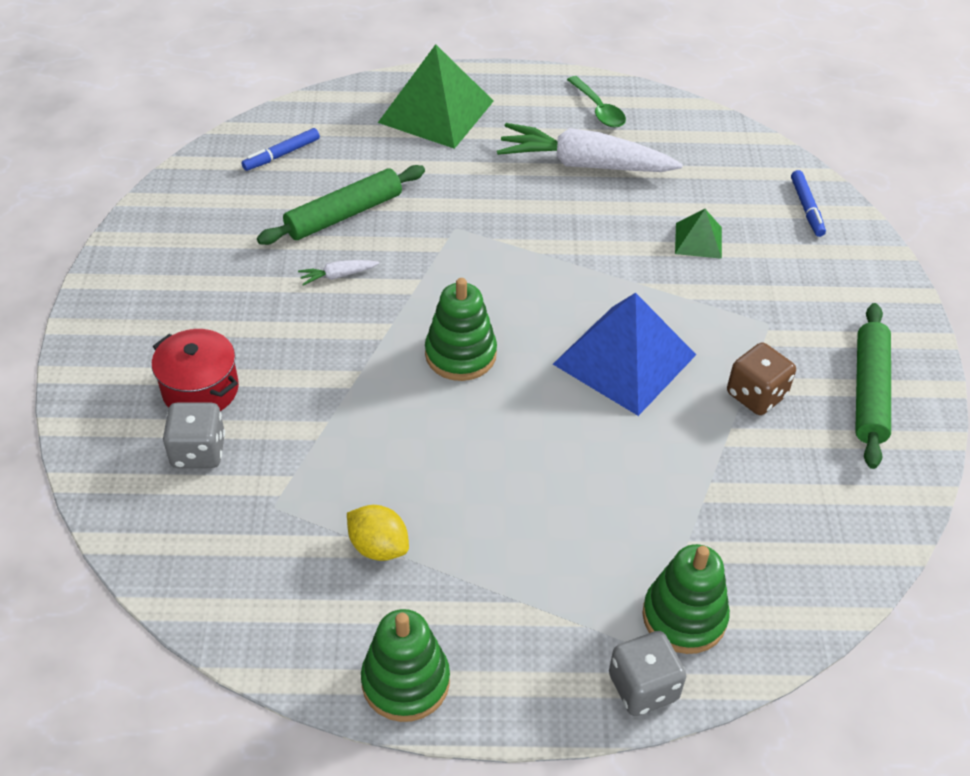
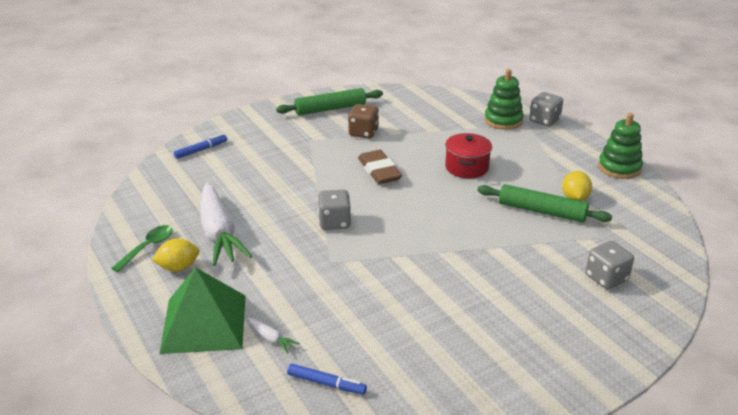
camera: 120 degrees left, 15 degrees down
(200, 389) = (571, 300): red pot -> red pot (466, 167)
(337, 276) = (423, 291): white carrot -> white carrot (271, 339)
(344, 215) = (364, 315): green rolling pin -> green rolling pin (542, 211)
(460, 354) = (433, 220): green stacking toy -> none
(531, 262) = (334, 222): none -> grey dice
(543, 120) = (178, 267): none -> yellow lemon
(624, 359) = (379, 171): blue pyramid -> brown eraser
(698, 240) = (261, 174): green pyramid -> none

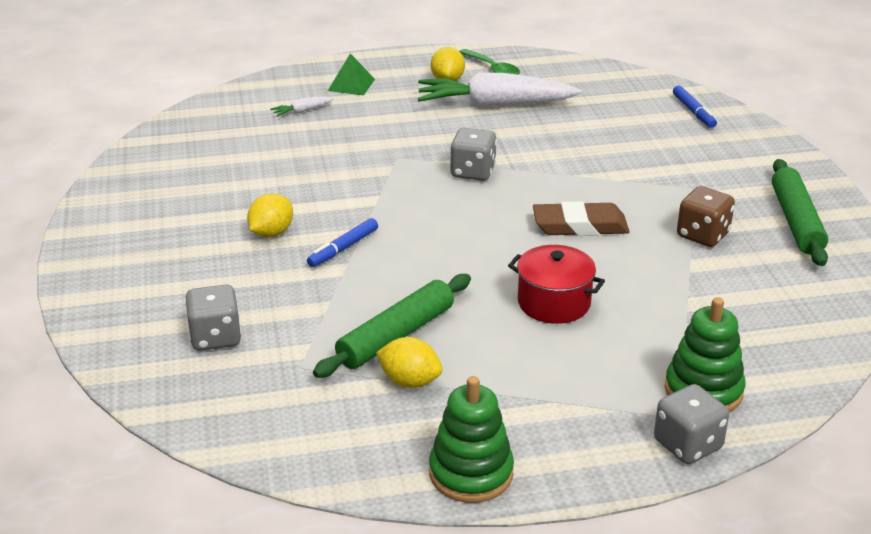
camera: 110 degrees right, 0 degrees up
(204, 323) = (351, 85): green pyramid -> green pyramid, size x0.49
(326, 383) = (222, 127): blue marker -> blue marker (343, 248)
(476, 293) = (271, 233): none -> yellow lemon

